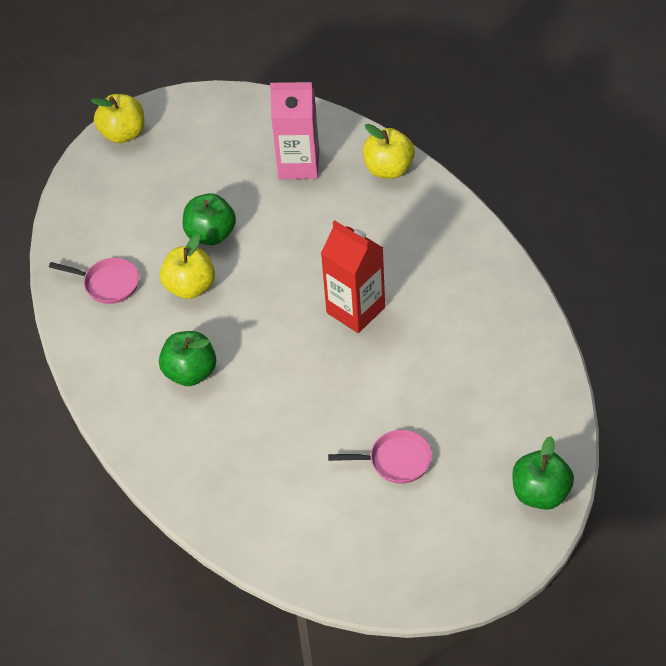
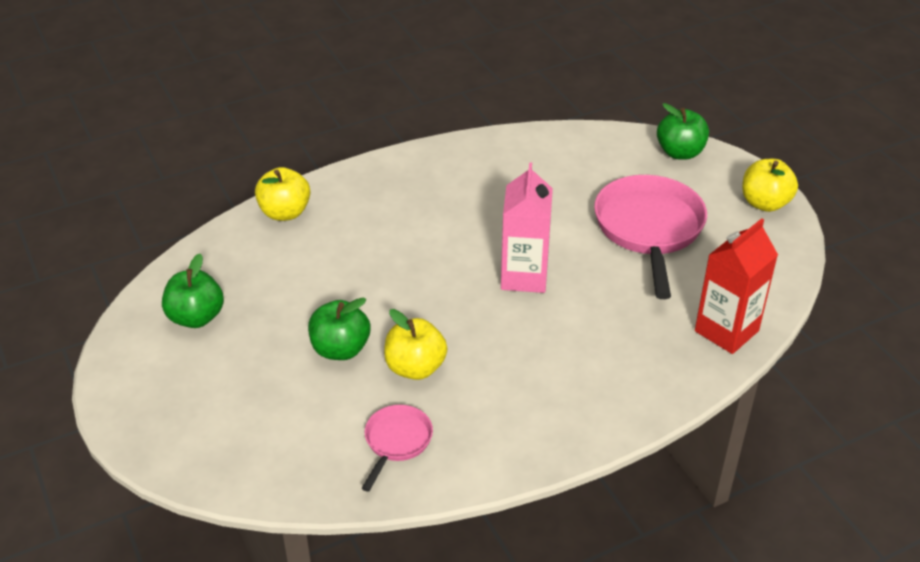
camera: 90 degrees left, 10 degrees down
(123, 134) = (144, 430): yellow apple -> yellow apple (764, 203)
(190, 372) = (537, 369): green apple -> green apple (196, 317)
(299, 164) = (255, 276): pink carton -> pink carton (524, 276)
(355, 310) = (468, 245): red carton -> red carton (726, 331)
(395, 461) = (649, 229): pink pan -> pink pan, size x1.97

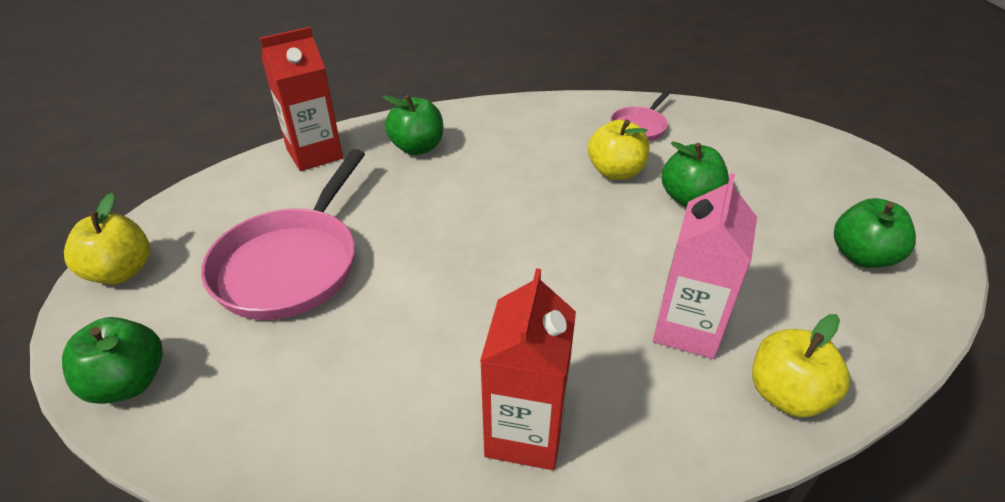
camera: 165 degrees left, 0 degrees up
(439, 170) = (525, 433): none -> red carton
(524, 276) = (474, 235): pink carton -> pink carton (687, 329)
(631, 360) = (417, 147): none -> green apple

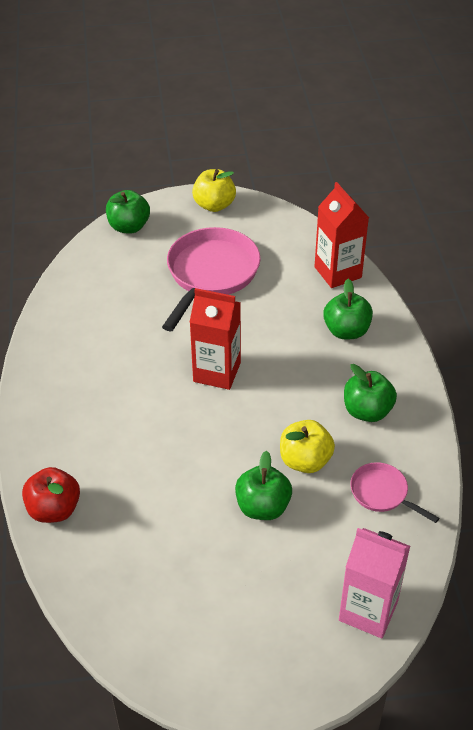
camera: 95 degrees right, 5 degrees up
(291, 264) = (210, 274): pink pan -> pink pan turned 90 degrees clockwise
(525, 433) = (60, 379): red carton -> red carton (217, 372)
(687, 329) = (118, 470): pink carton -> pink carton (368, 610)
(786, 394) = (54, 509): yellow apple -> red apple
(862, 256) = (172, 612): green apple -> green apple (367, 411)

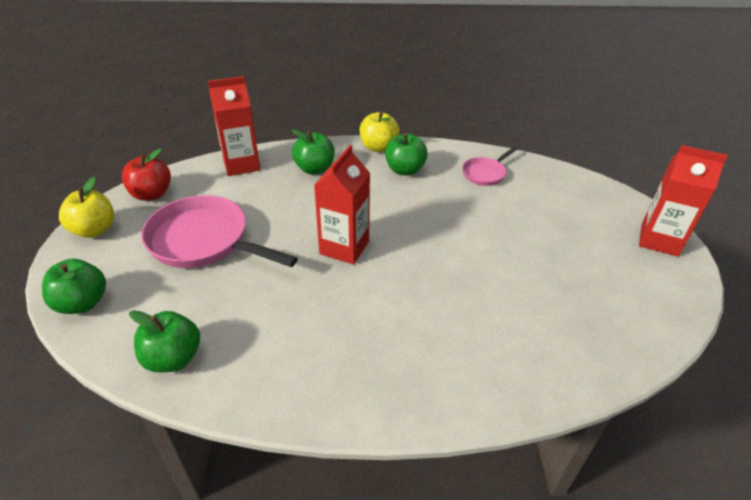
camera: 85 degrees left, 5 degrees down
(54, 509) = (519, 385): red apple -> red apple (151, 194)
(263, 507) = (503, 233): green apple -> green apple (173, 358)
(278, 678) = (659, 240): none -> red carton
(305, 460) = (454, 206): yellow apple -> yellow apple (378, 147)
(368, 610) = (588, 192): pink carton -> none

